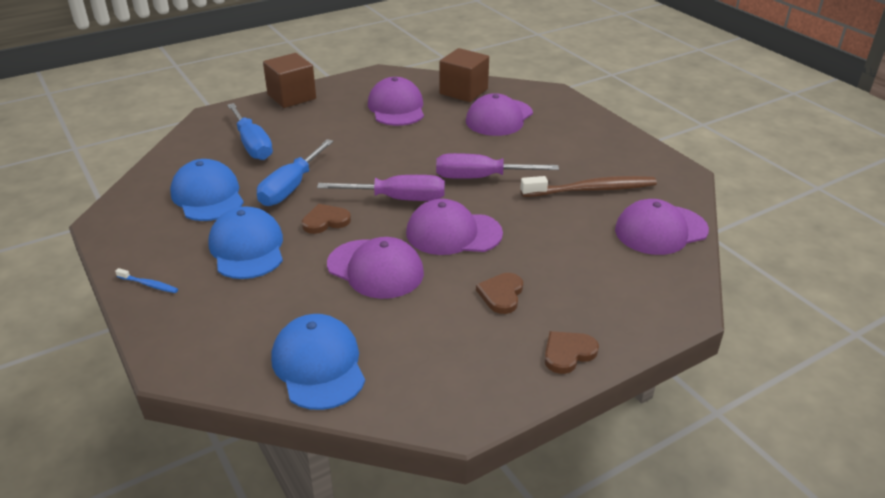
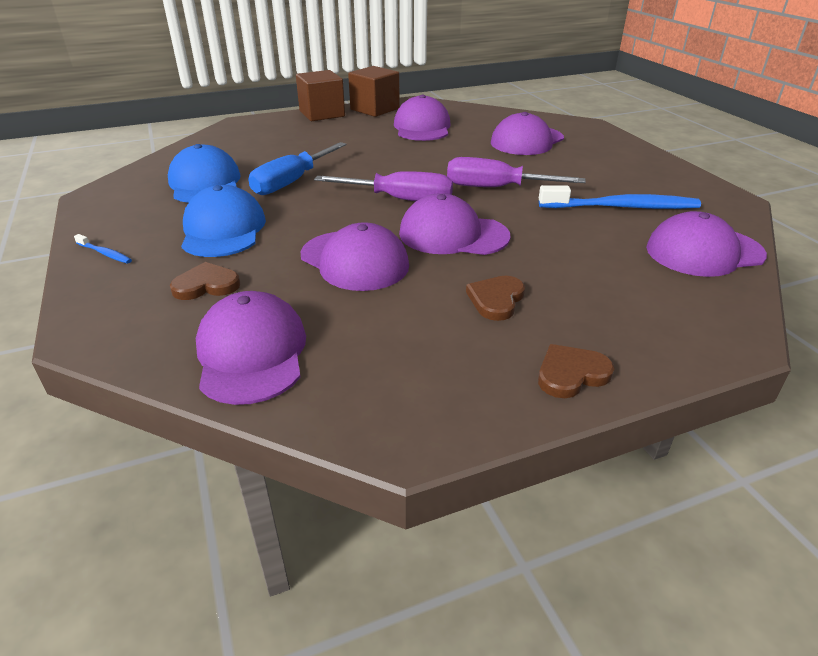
camera: 10 degrees right, 0 degrees up
(252, 145) = (268, 146): blue screwdriver -> none
(318, 365) = (251, 353): blue cap -> purple cap
(325, 221) = (316, 213): brown heart -> brown heart (206, 285)
(463, 91) = (494, 119): brown cube -> brown cube (375, 109)
(591, 189) = (621, 207): brown toothbrush -> blue toothbrush

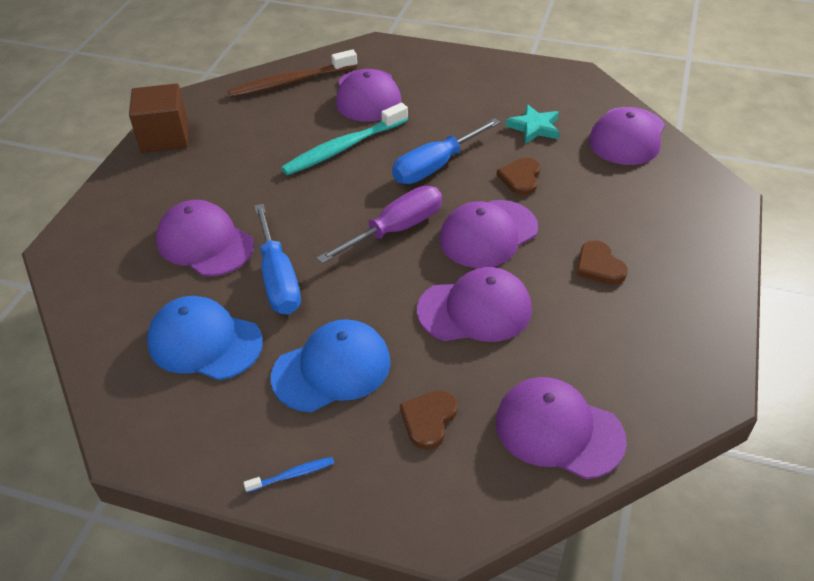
camera: 50 degrees left, 10 degrees up
(223, 230) = (332, 369): blue cap -> blue cap turned 120 degrees clockwise
(322, 114) = (124, 178): brown cube -> none
(422, 127) = (257, 134): purple cap -> purple cap (205, 243)
(457, 154) = (343, 148): none -> turquoise toothbrush
(491, 117) = (291, 82): none -> brown toothbrush
(496, 188) = (435, 166): purple screwdriver -> blue screwdriver
(571, 374) = (705, 283): brown heart -> brown heart (520, 178)
(621, 207) = (534, 127): blue toothbrush -> turquoise star

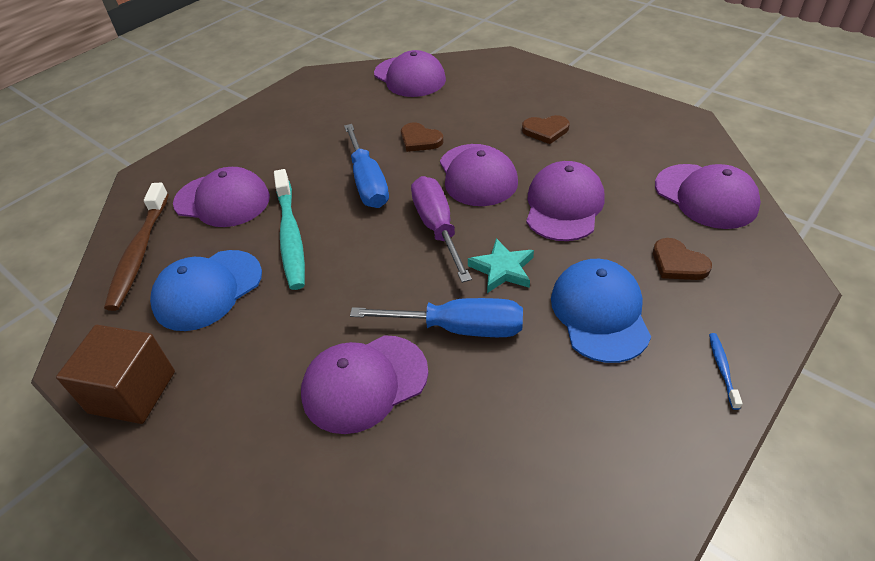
camera: 65 degrees left, 0 degrees up
(204, 342) = (524, 410): blue cap -> blue cap (208, 290)
(534, 127) = (361, 116): turquoise star -> turquoise star (502, 269)
(558, 430) = (705, 196): purple cap -> purple cap turned 90 degrees counterclockwise

